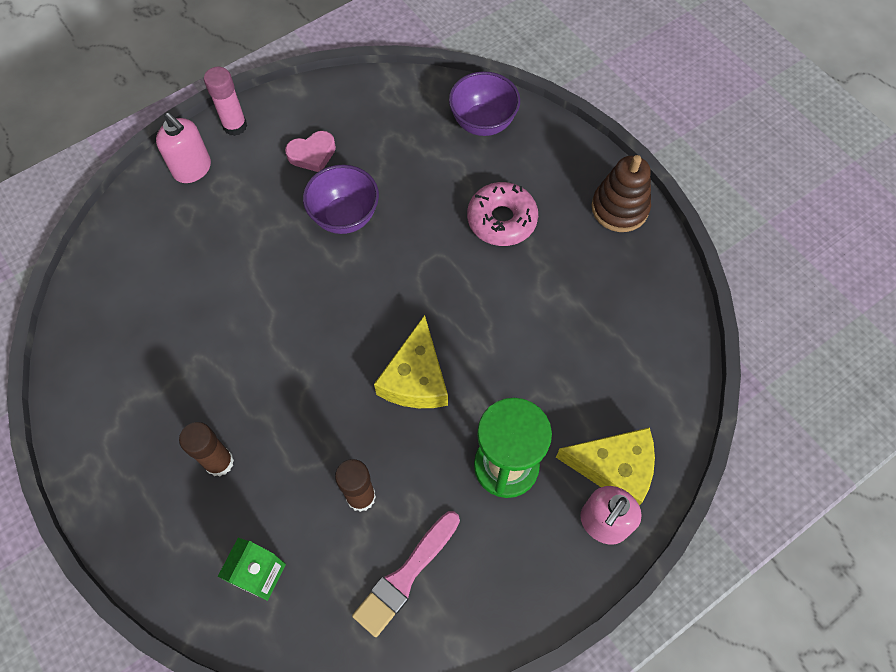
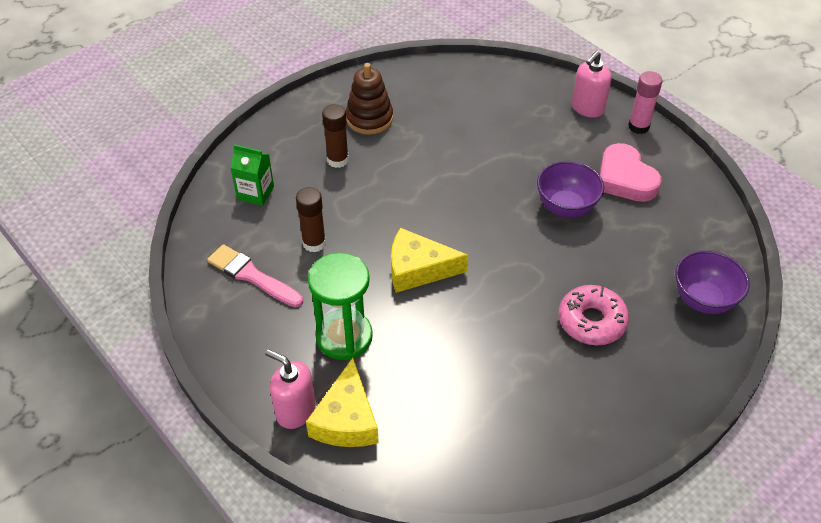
camera: 85 degrees right, 15 degrees down
(312, 154) = (625, 179): pink heart -> pink heart, size x1.56
(619, 208) = (632, 423): brown stacking toy -> brown stacking toy (369, 118)

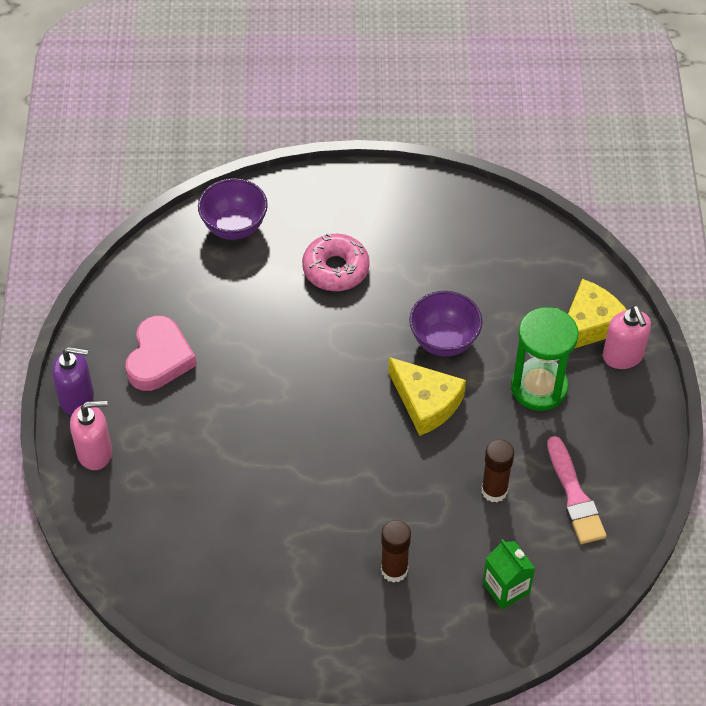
camera: 140 degrees left, 5 degrees up
(369, 118) = (316, 601): brown stacking toy -> none
(566, 207) = (242, 369): purple bowl -> purple bowl (444, 341)
(638, 126) = (77, 398): pink glue stick -> purple soap dispenser

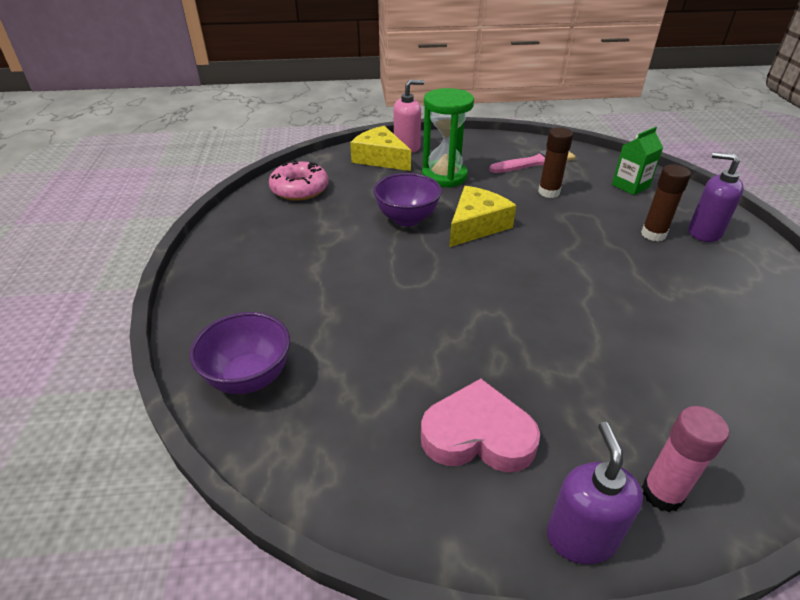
camera: 95 degrees left, 15 degrees down
(95, 452) = (662, 493): pink soap dispenser -> pink glue stick
(335, 269) = (323, 287): pink donut -> pink donut (299, 189)
(393, 625) = (704, 232): none -> purple soap dispenser

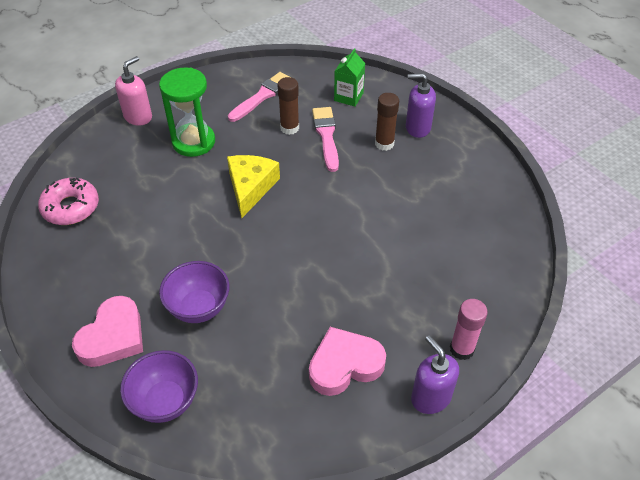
camera: 30 degrees left, 10 degrees up
(250, 297) = (113, 337): none -> pink heart
(380, 158) = (122, 141): yellow cheese -> none
(407, 219) = (190, 203): purple bowl -> purple bowl (199, 308)
(586, 209) = (326, 136): none -> pink brush

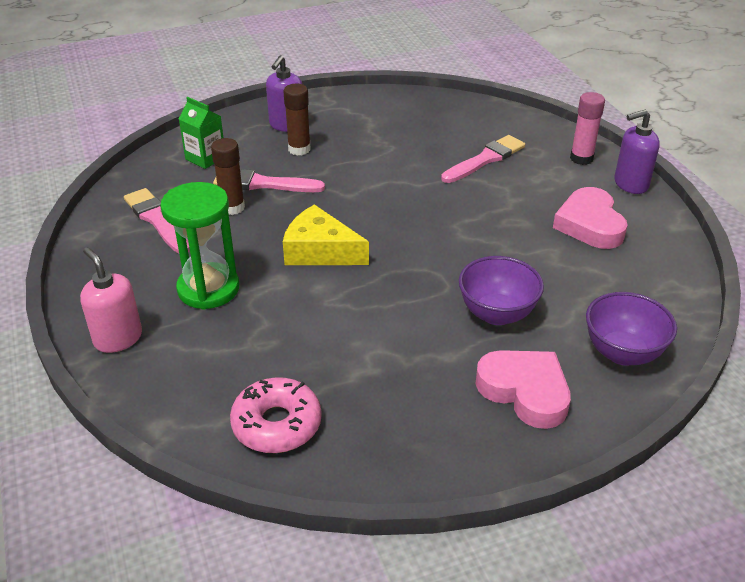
camera: 75 degrees left, 10 degrees down
(424, 270) = (485, 159): none -> pink brush

